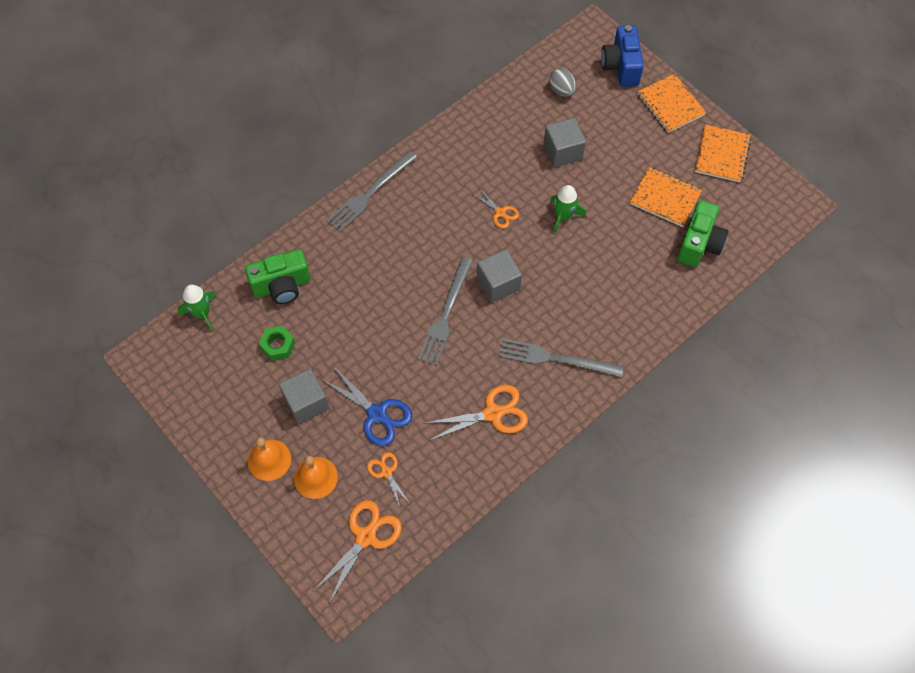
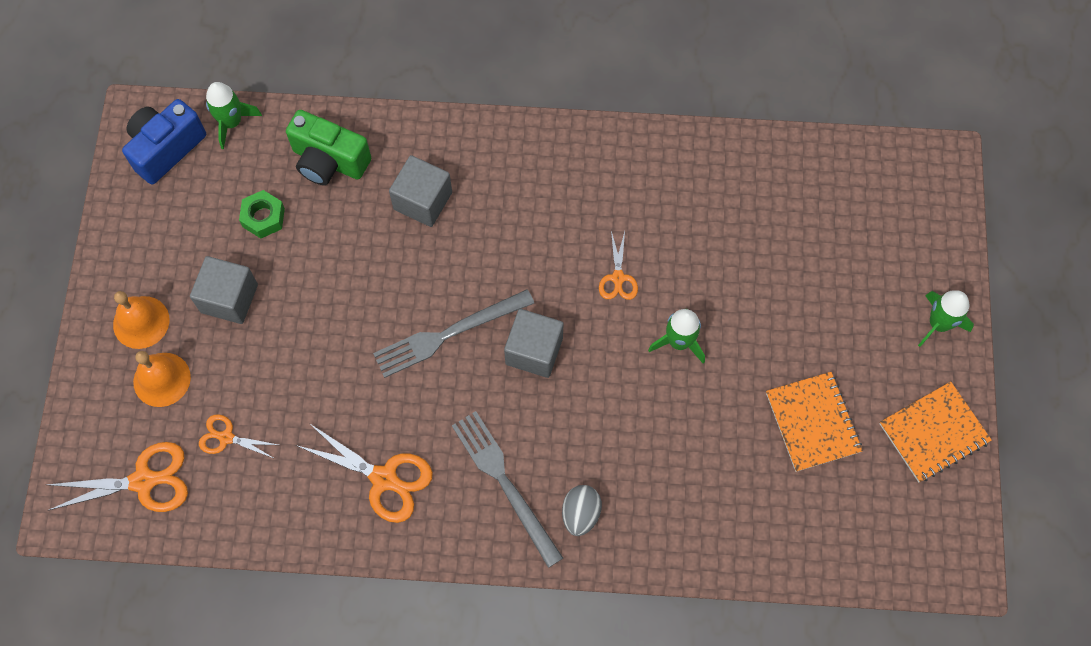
camera: 45 degrees right, 5 degrees up
(370, 193) = (511, 140): grey fork -> none
(377, 414) = (279, 372): blue scissors -> none
(386, 472) = (226, 437): orange scissors -> orange scissors turned 90 degrees counterclockwise
(561, 90) = (831, 201): grey egg -> grey egg (580, 514)
(562, 152) = (757, 271): grey cube -> grey cube (423, 201)
(621, 66) = (930, 232): blue camera -> blue camera (166, 149)
(670, 104) = (938, 324): orange notebook -> green rocket
(699, 244) = (793, 507): green camera -> none

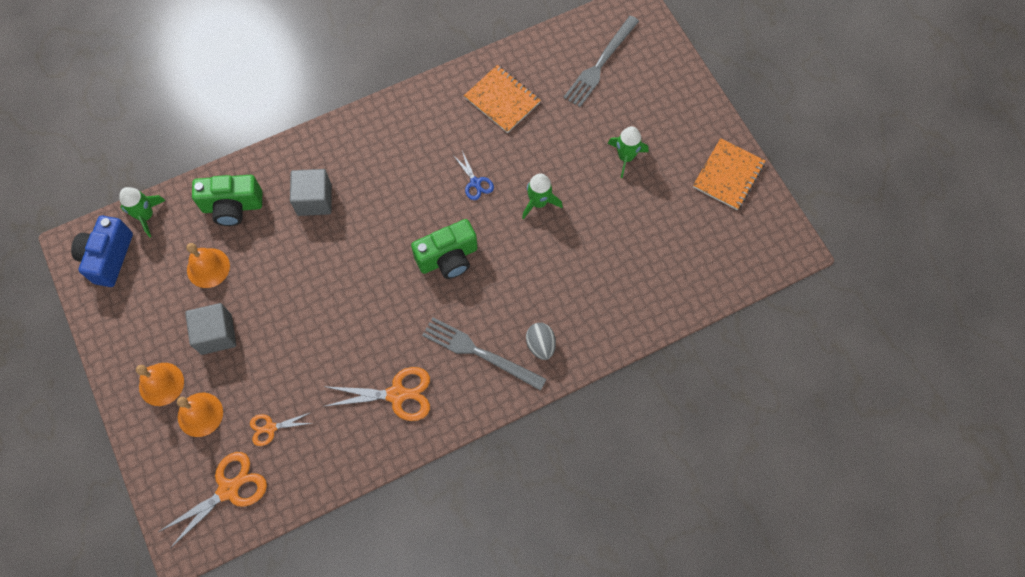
camera: 30 degrees left, 0 degrees up
(263, 217) = (208, 268): green nut -> orange bell
(448, 334) = (384, 277): grey fork -> grey fork (600, 64)
(534, 351) = (448, 258): grey cube -> green camera
(618, 278) = (475, 182): orange scissors -> blue scissors
(812, 422) = (652, 208): orange notebook -> orange notebook (502, 100)
(938, 324) = (692, 107): green rocket -> green rocket (625, 157)

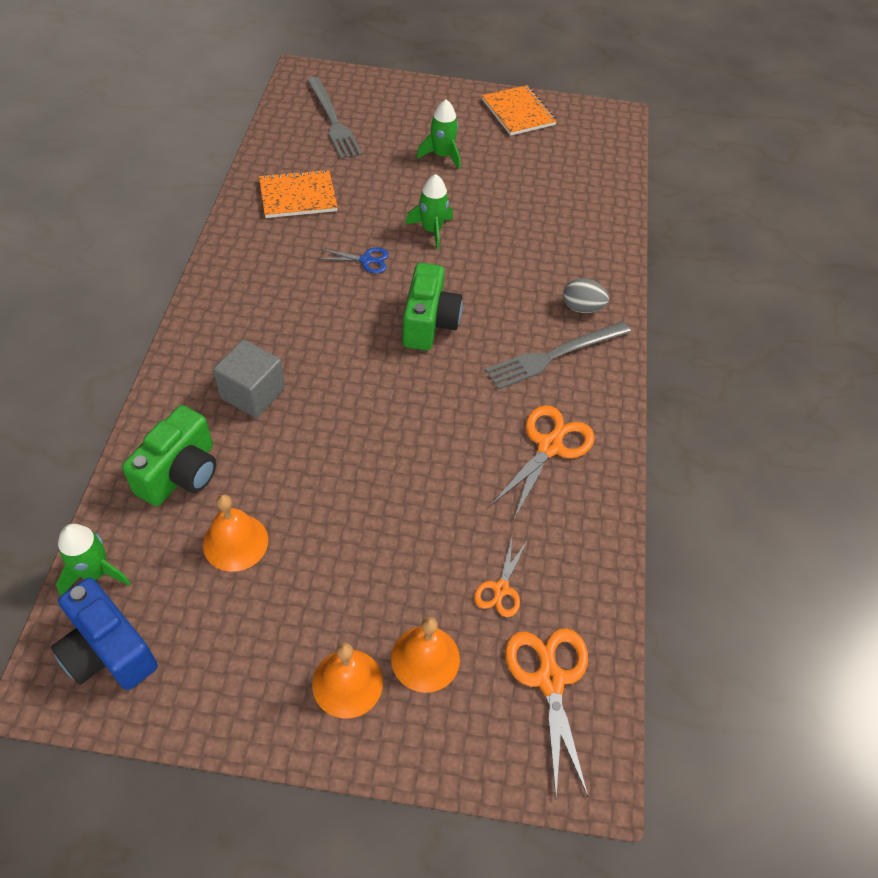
camera: 60 degrees left, 15 degrees down
(216, 334) = (332, 581): grey cube -> none

